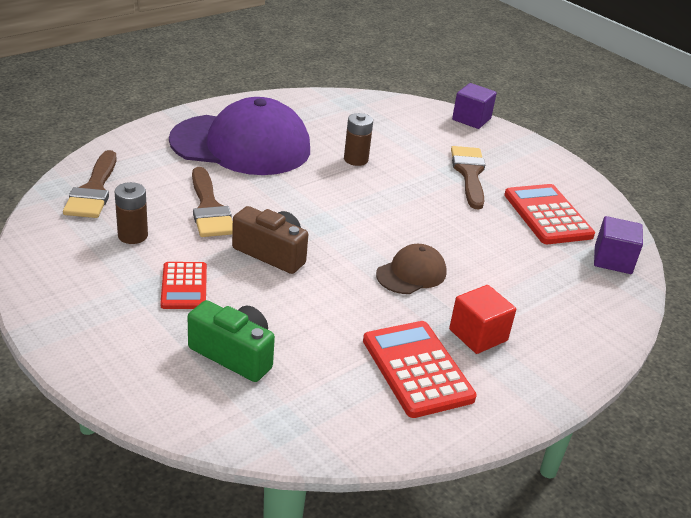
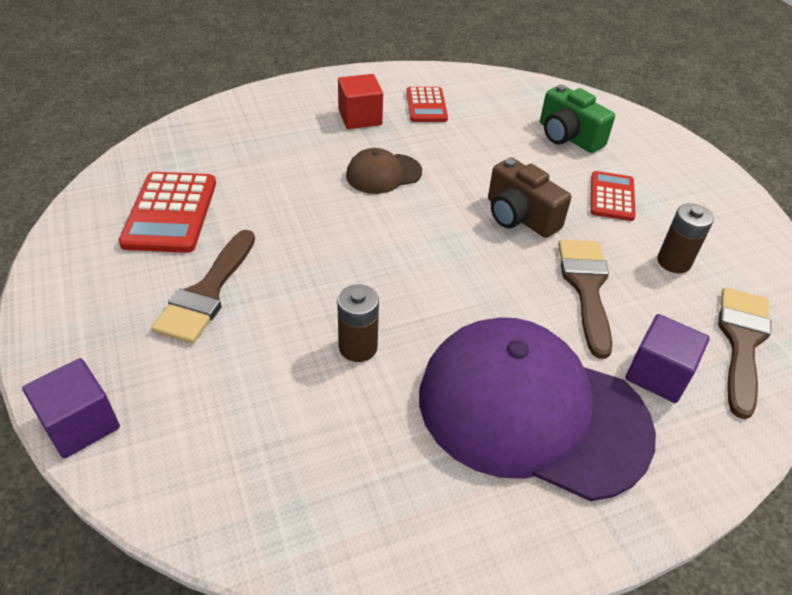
camera: 160 degrees left, 10 degrees up
(417, 369) = (426, 105): red calculator -> red calculator, size x0.64
(612, 260) = (162, 154): purple cube -> purple cube (658, 374)

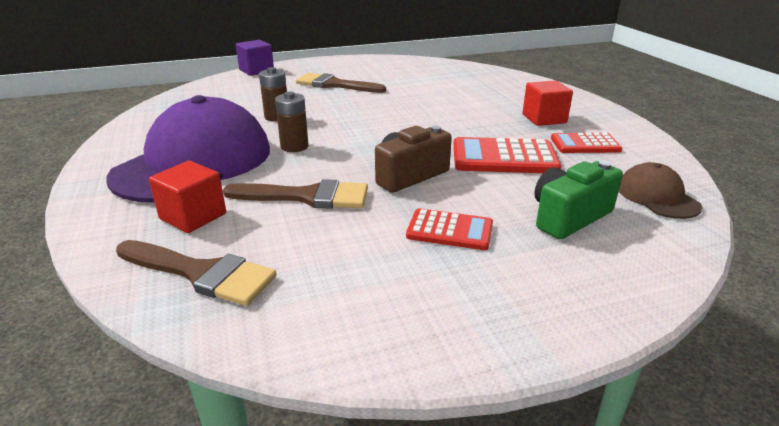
camera: 95 degrees right, 15 degrees down
(170, 213) = (406, 74): red calculator -> red calculator (504, 157)
(383, 174) = (462, 126): brown cap -> brown cap (657, 196)
(658, 374) = (193, 216): purple cube -> red cube
(673, 262) = (333, 253): brown battery -> brown battery (294, 147)

